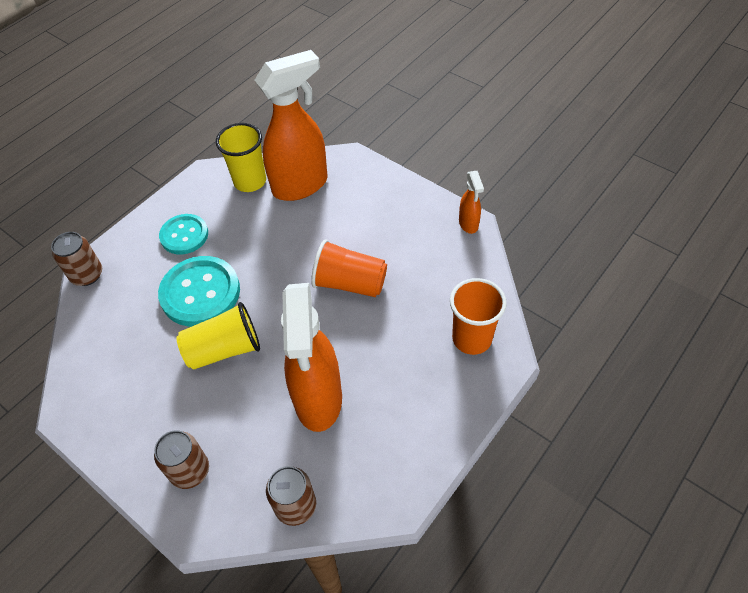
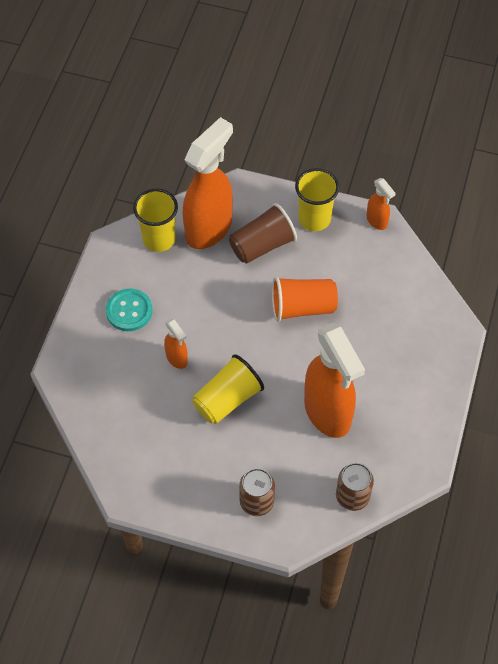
camera: 25 degrees left, 5 degrees up
(87, 275) = (62, 376): brown can -> none
(200, 293) = (177, 358): turquoise button -> orange spray bottle
(342, 214) = (262, 245): none -> brown cup
(406, 205) = (314, 219): none -> yellow cup
(471, 339) = (424, 322): orange cup -> none

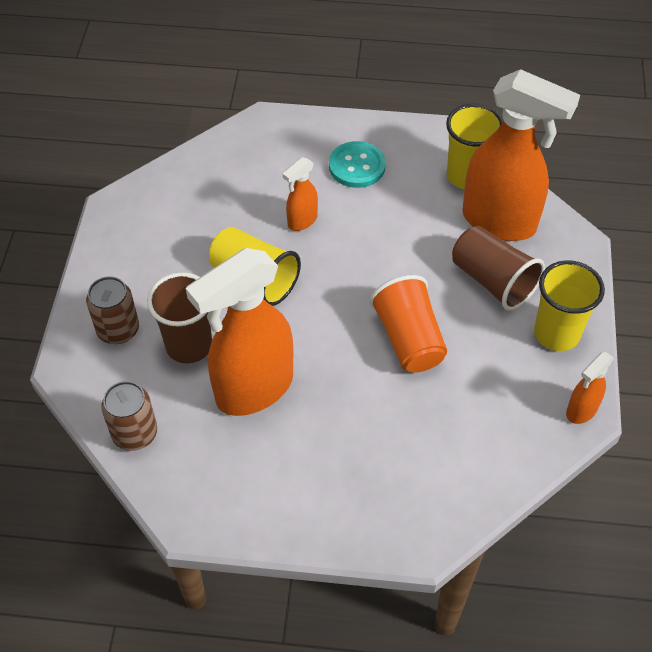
camera: 80 degrees right, 5 degrees down
(281, 452) = (189, 345): none -> brown cup

